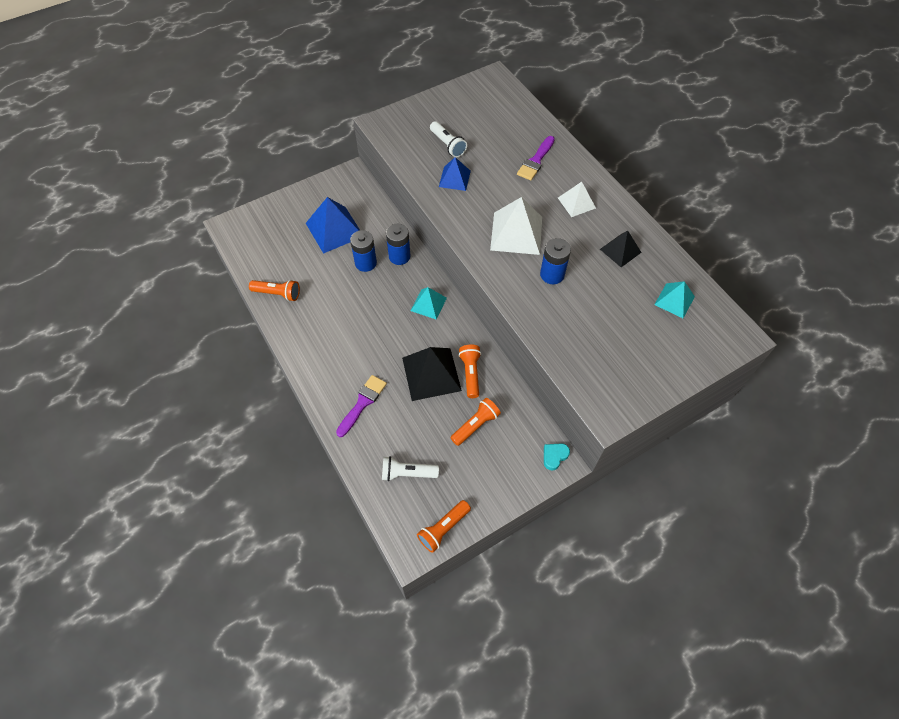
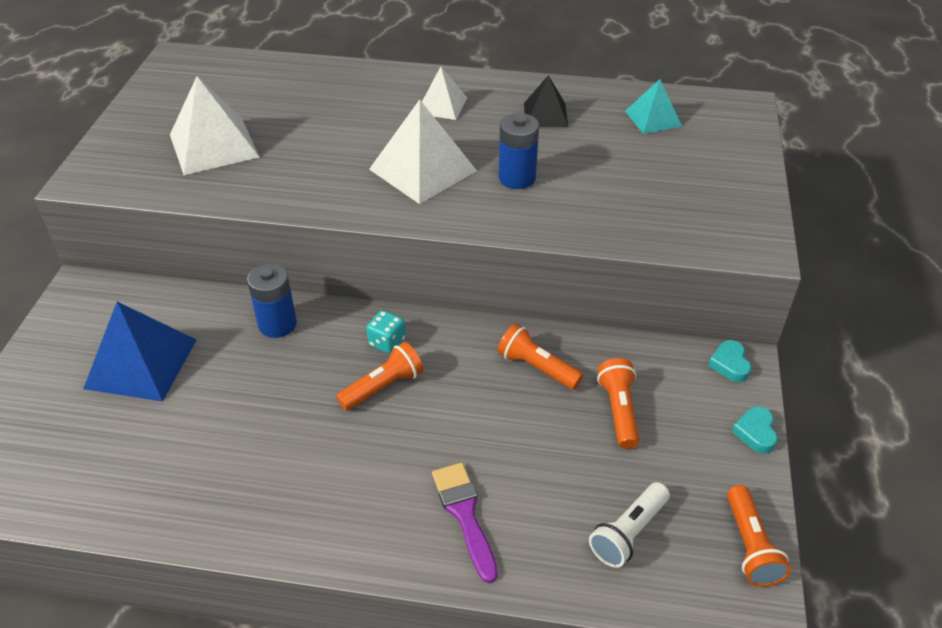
camera: 50 degrees left, 15 degrees down
(277, 293) = (157, 502): orange flashlight -> orange flashlight (383, 387)
(365, 263) = (241, 365): blue battery -> none
(428, 304) = (387, 342): turquoise pyramid -> turquoise dice
(431, 374) = (496, 407): black pyramid -> none
(448, 145) = (214, 145): white flashlight -> white pyramid
(454, 178) = (272, 169): blue pyramid -> none
(517, 494) = (755, 433): none -> turquoise heart
(535, 161) = (342, 98): purple brush -> none

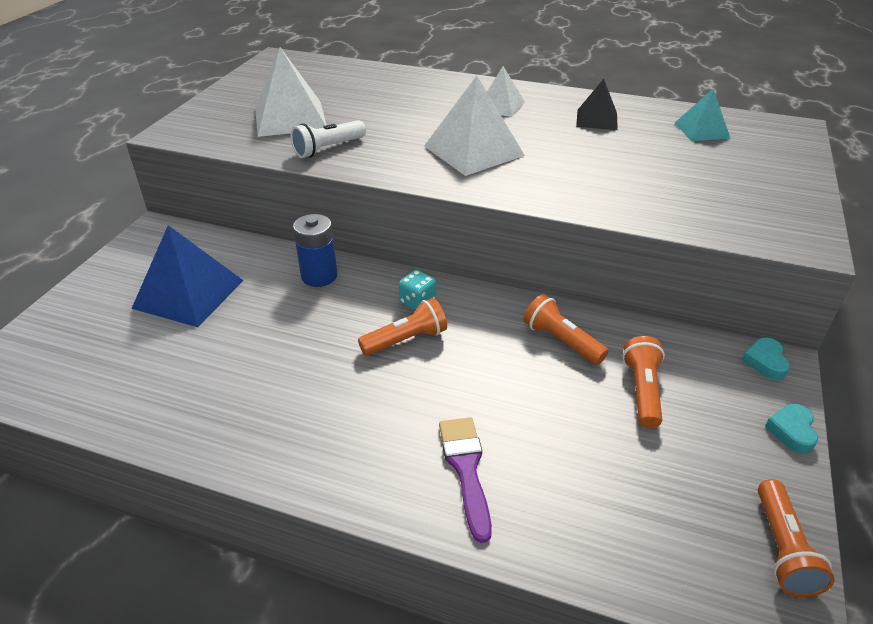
camera: 10 degrees right, 5 degrees down
(517, 178) = (562, 164): blue battery -> none
(628, 533) = (642, 514): white flashlight -> white flashlight (328, 149)

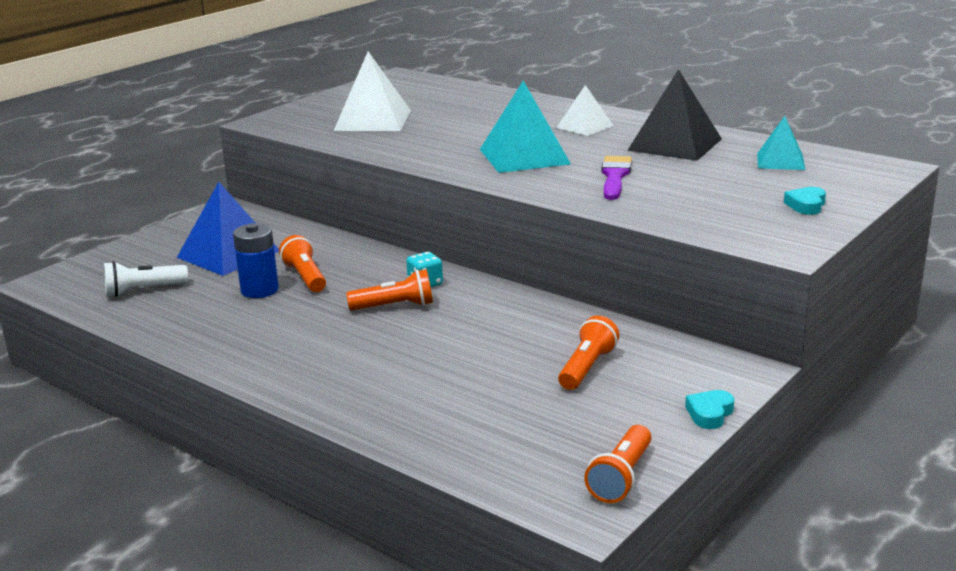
camera: 20 degrees right, 15 degrees down
(319, 276) = (349, 256): blue battery -> blue battery (259, 290)
(328, 149) = (389, 144): white flashlight -> white flashlight (143, 290)
(466, 469) = (383, 389): purple brush -> purple brush (615, 176)
(473, 151) = (524, 156): white pyramid -> turquoise pyramid
(561, 341) = (539, 326): orange flashlight -> orange flashlight (305, 277)
(597, 119) = (675, 144): black pyramid -> black pyramid, size x1.69
(765, 362) = (733, 367): turquoise heart -> turquoise heart (806, 205)

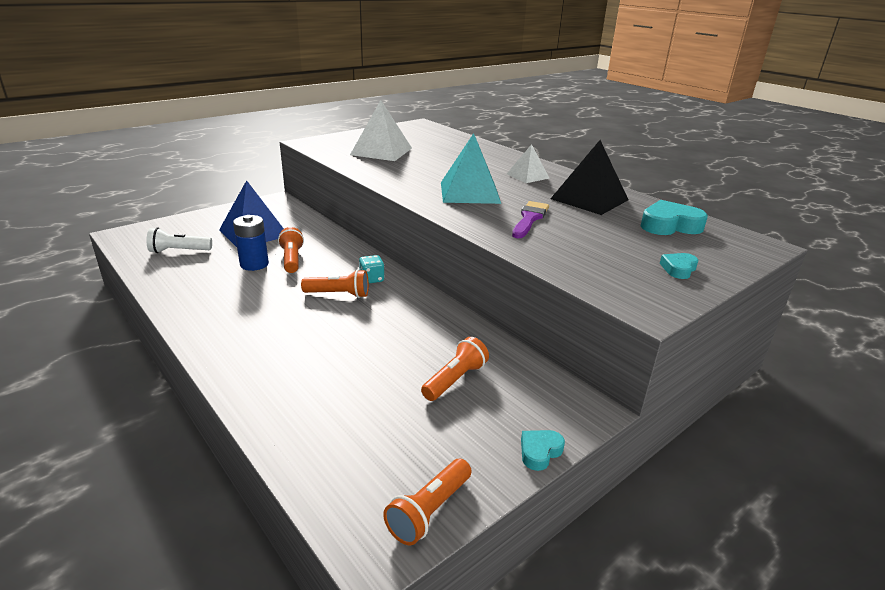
camera: 10 degrees right, 5 degrees up
(780, 161) = (669, 225): turquoise pyramid -> turquoise heart

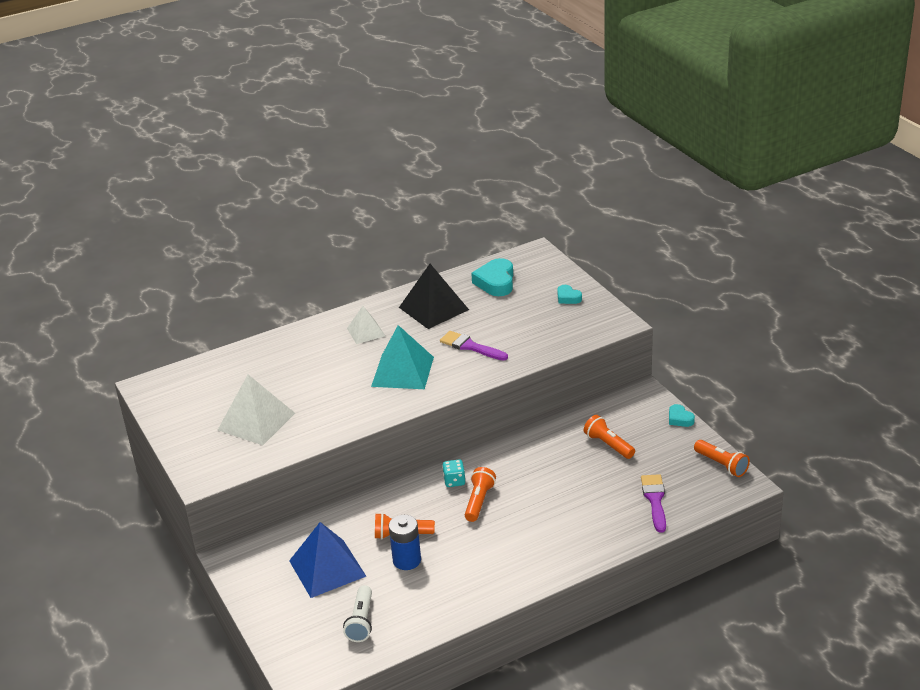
camera: 75 degrees left, 5 degrees up
(336, 430) = (655, 500): none -> purple brush

